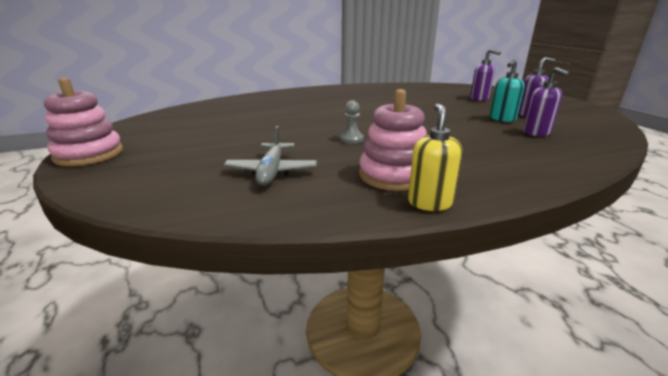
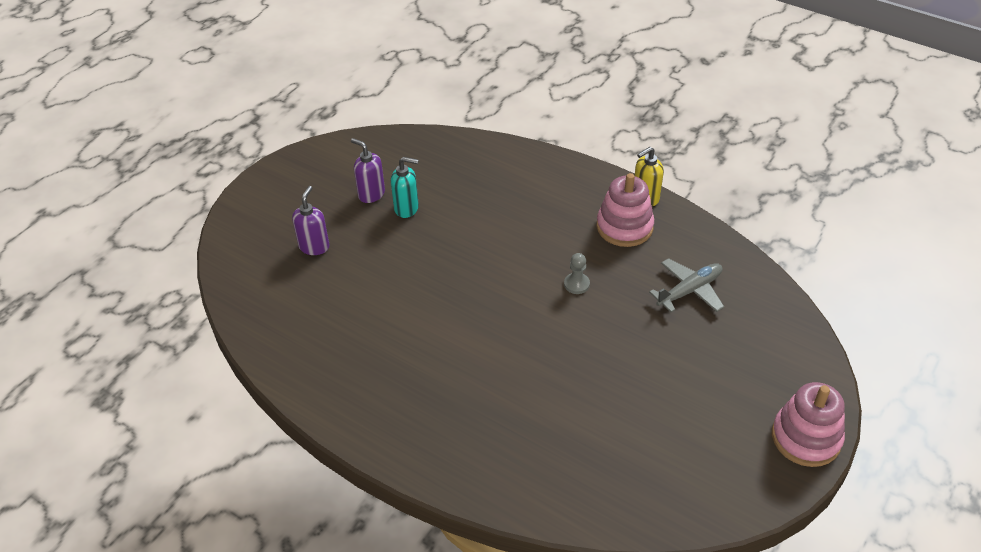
camera: 125 degrees left, 20 degrees up
(537, 133) = (439, 179): purple soap dispenser -> none

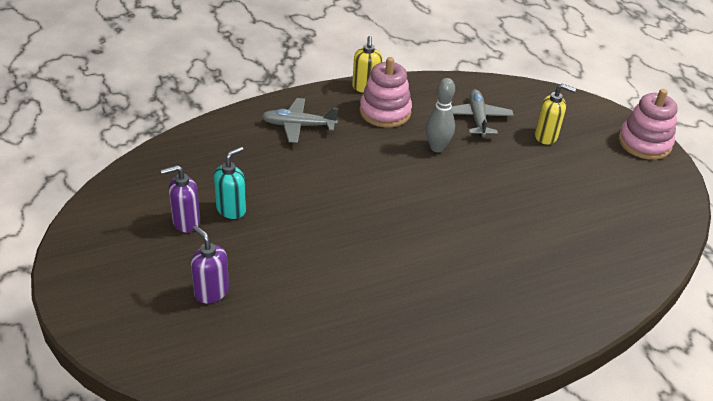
camera: 60 degrees left, 5 degrees down
(544, 187) = (298, 126): none -> grey plane
(576, 284) = (420, 164): grey pawn -> none
(612, 284) = (437, 148): none -> grey bowling pin
(721, 353) = (546, 136): none -> yellow soap dispenser

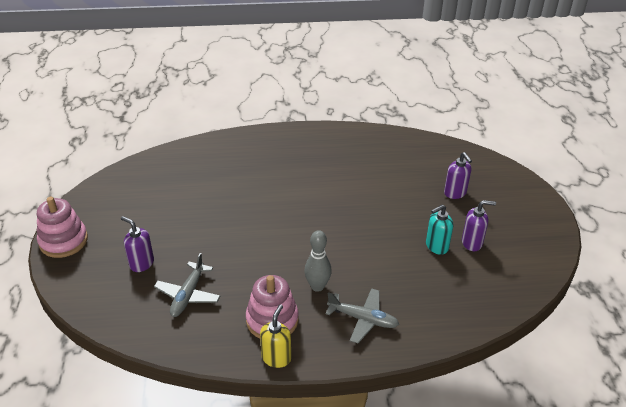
camera: 160 degrees left, 0 degrees up
(437, 148) = (246, 270): grey bowling pin -> grey bowling pin (317, 286)
(546, 136) = (141, 263): yellow soap dispenser -> purple soap dispenser

